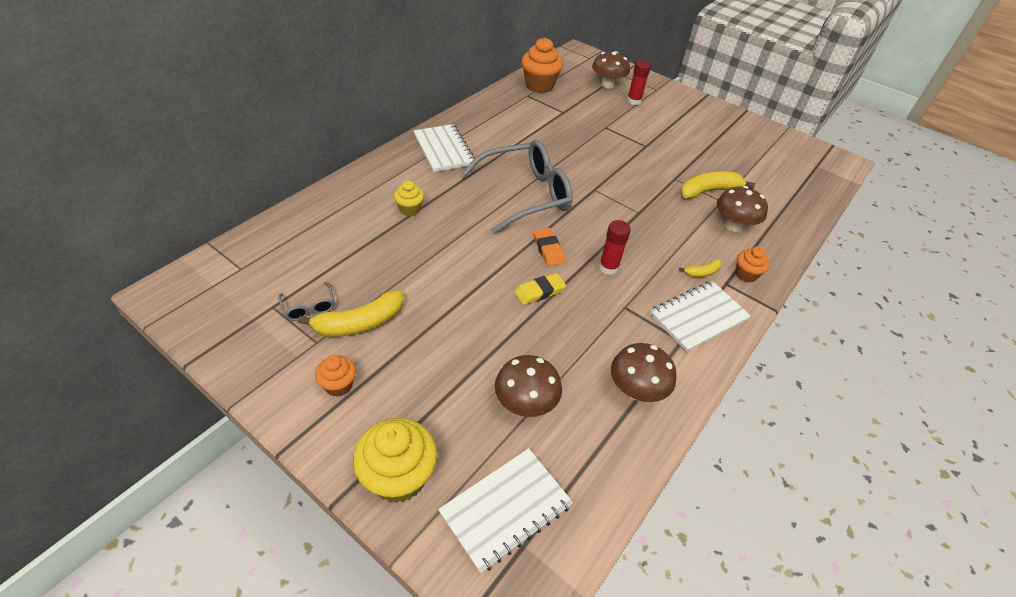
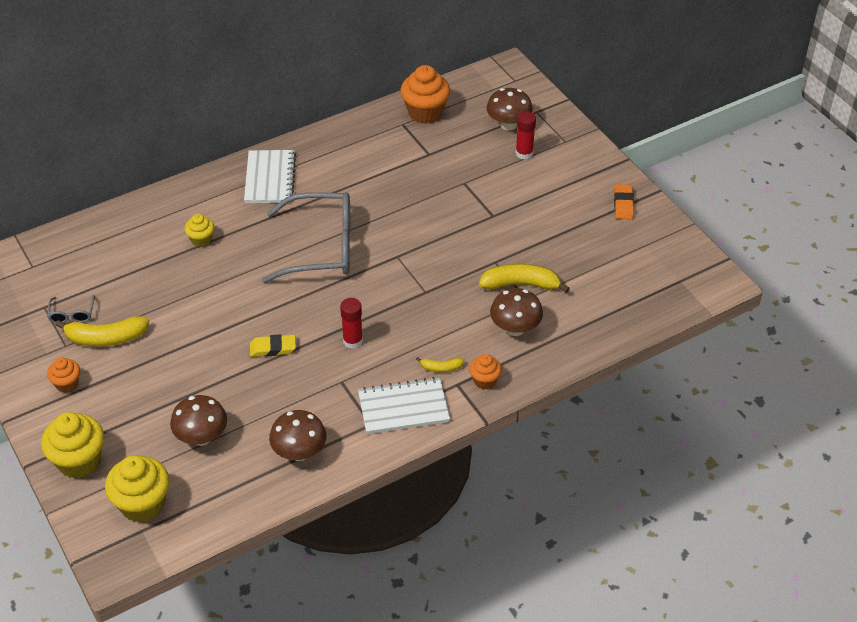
camera: 25 degrees right, 0 degrees up
(506, 509) = (142, 504): white notebook -> yellow cupcake
(548, 249) = (307, 310): orange eraser -> orange eraser (623, 204)

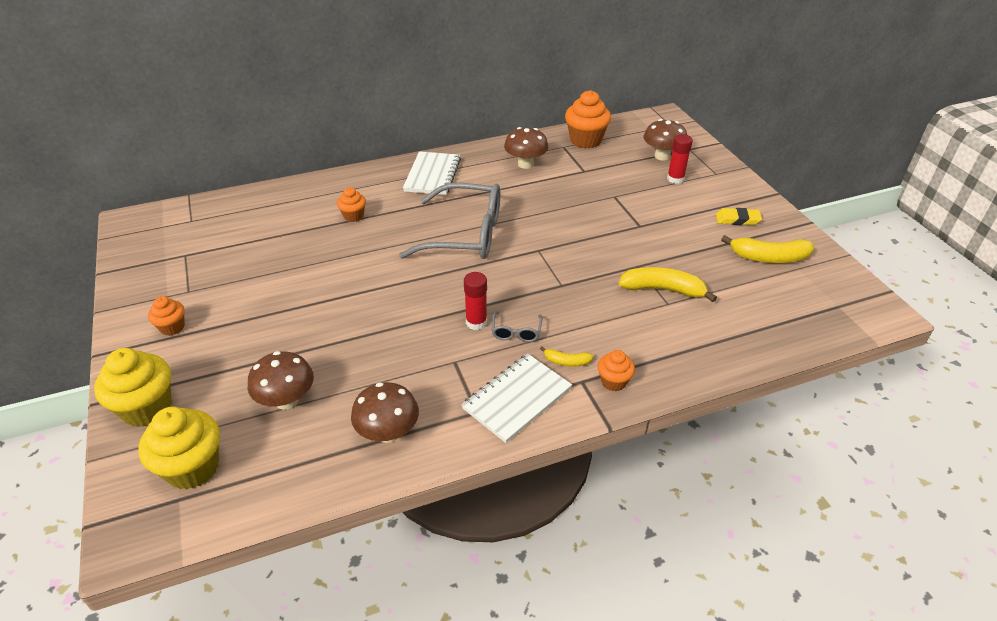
camera: 10 degrees right, 5 degrees down
(72, 314) = (207, 265): grey glasses -> grey glasses (516, 332)
(106, 338) = (229, 289): yellow banana -> yellow banana (769, 257)
(201, 240) = (353, 216): yellow cupcake -> orange cupcake
(273, 348) = (391, 319): yellow eraser -> yellow eraser (737, 219)
(403, 408) = (517, 399): white notebook -> white notebook turned 45 degrees counterclockwise
(515, 328) = (653, 332): brown mushroom -> brown mushroom (525, 164)
(623, 204) = (774, 230): orange eraser -> none

